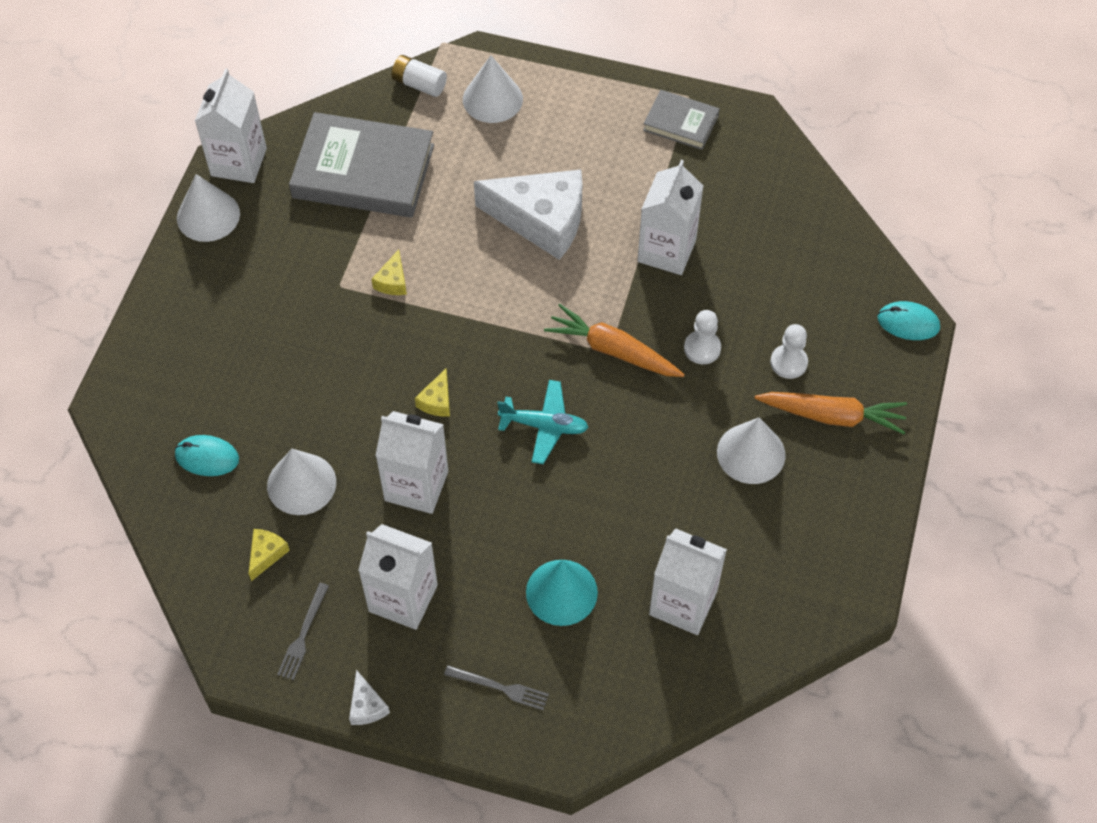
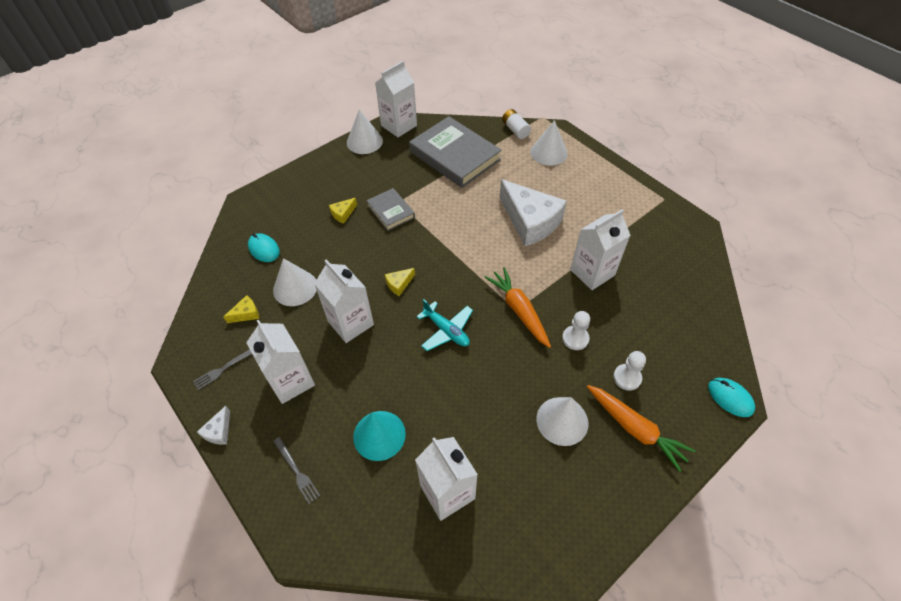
camera: 35 degrees right, 5 degrees down
(392, 281) = (426, 213): yellow cheese -> yellow cheese (343, 214)
(681, 123) = (649, 210): grey book -> grey book (391, 211)

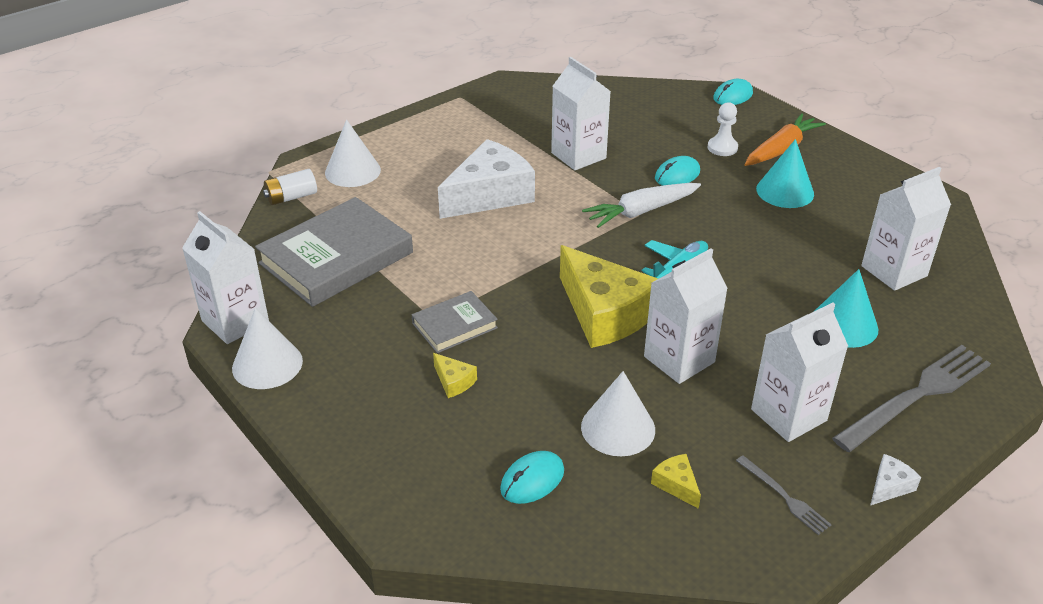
camera: 90 degrees left, 15 degrees down
(219, 431) = (889, 486): white cheese -> white cheese turned 60 degrees counterclockwise
(297, 471) = (916, 395): grey fork -> grey fork, size x2.06
(399, 284) = (604, 313): yellow cheese -> yellow cheese, size x2.46
(519, 310) = (641, 211): orange carrot -> white carrot
(562, 421) = (785, 191): white cone -> turquoise cone
(575, 338) = (677, 175): white pawn -> turquoise mouse

